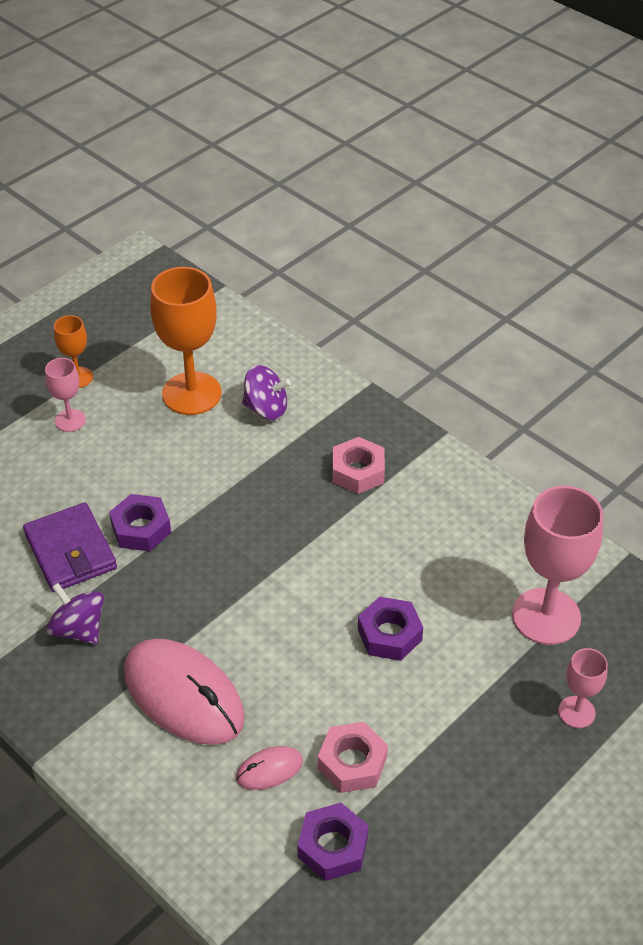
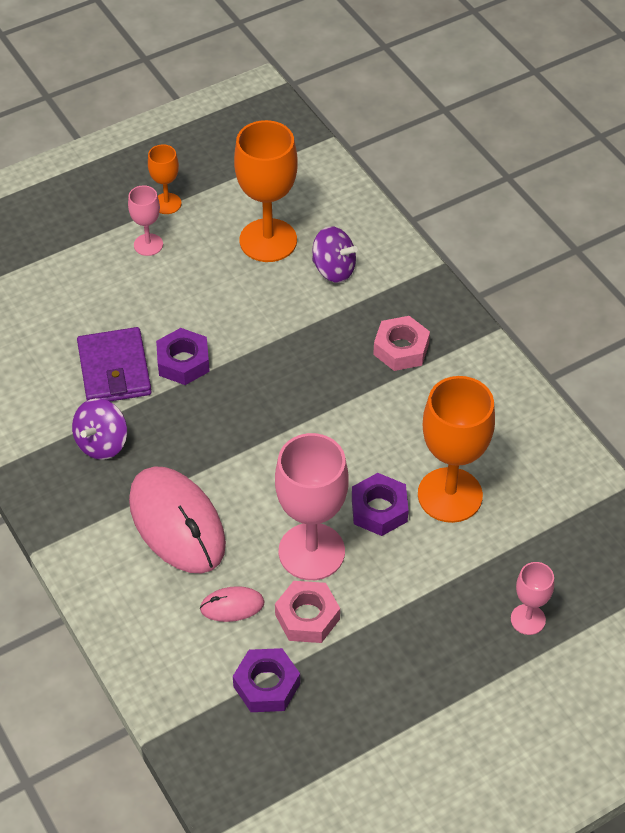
camera: 15 degrees right, 5 degrees up
(78, 629) = (102, 443): purple spinning top -> purple spinning top turned 120 degrees counterclockwise
(455, 604) = (450, 495): none -> orange goblet
(546, 616) = (531, 525): pink goblet -> pink goblet (311, 551)

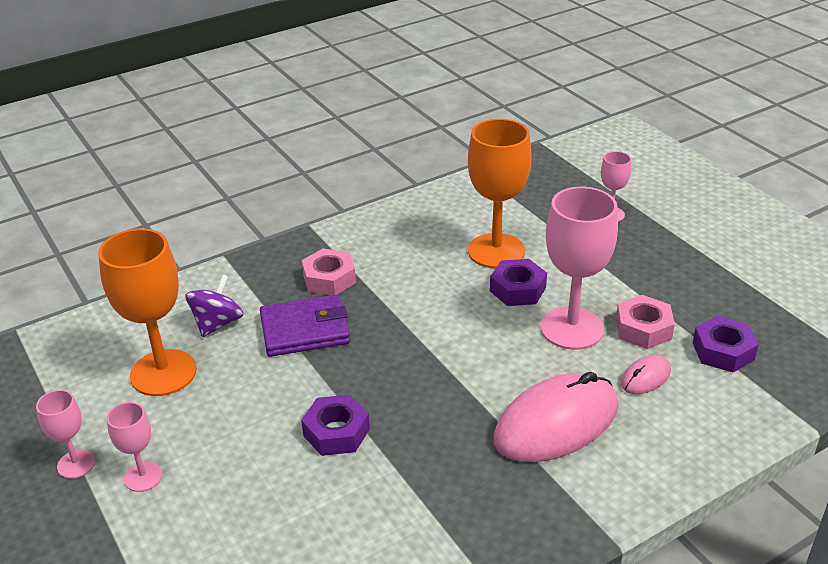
camera: 90 degrees left, 15 degrees down
(102, 443) = (455, 495): purple spinning top -> none
(114, 370) = (345, 493): purple wallet -> purple wallet (305, 330)
(167, 203) = (76, 464): orange goblet -> pink goblet
(232, 606) = (645, 377): pink mouse -> pink mouse turned 60 degrees clockwise

